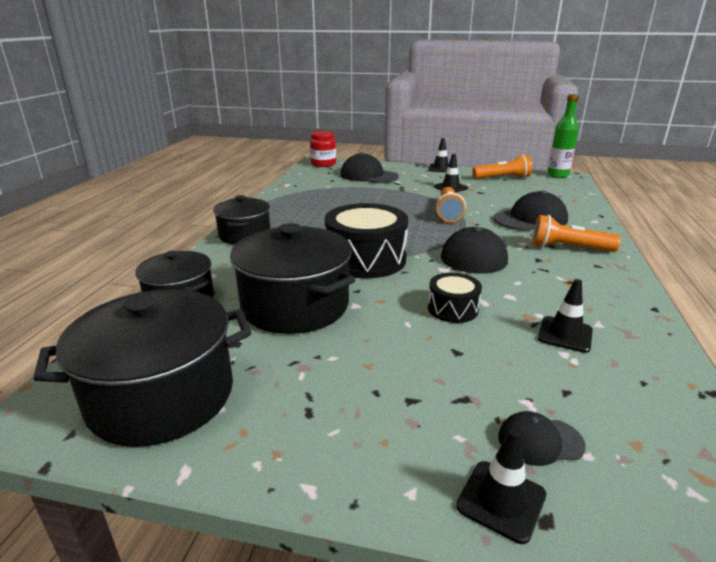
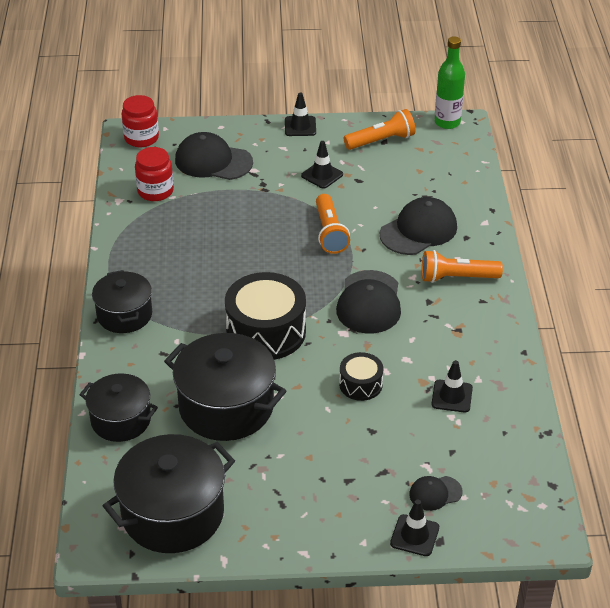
camera: 15 degrees left, 15 degrees up
(317, 183) = (155, 191): none -> red jar

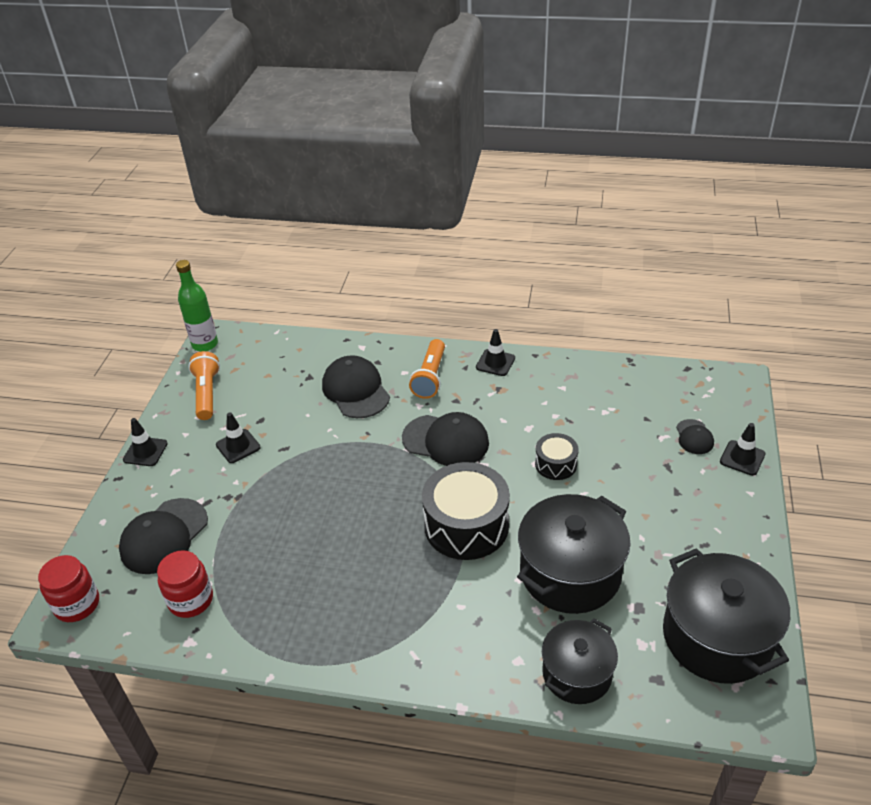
camera: 75 degrees left, 0 degrees up
(124, 315) = (404, 654): black pot -> none
(329, 232) = (332, 454): orange flashlight -> none
(452, 396) = (580, 407): black traffic cone -> black traffic cone (495, 363)

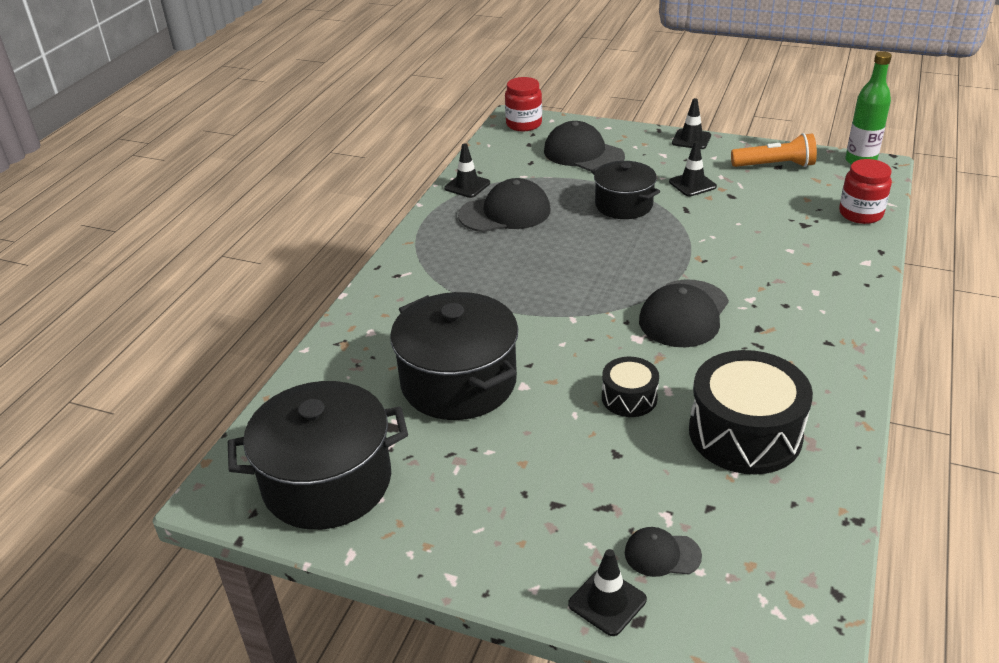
camera: 100 degrees right, 5 degrees down
(191, 600) = (510, 168): red jar -> red jar (860, 214)
(356, 390) = (779, 255): black cap -> black cap (505, 213)
(430, 377) = (805, 311): orange flashlight -> none
(466, 525) = (548, 317): black drum -> black drum (745, 433)
(495, 363) = (840, 370): black traffic cone -> black traffic cone (467, 186)
(577, 673) = (338, 367): black pot -> black pot (623, 205)

